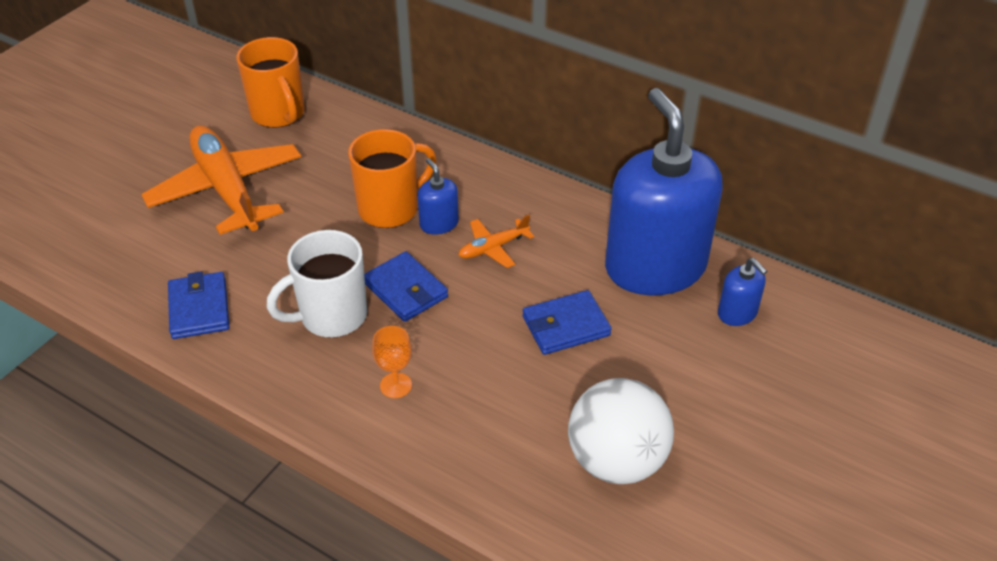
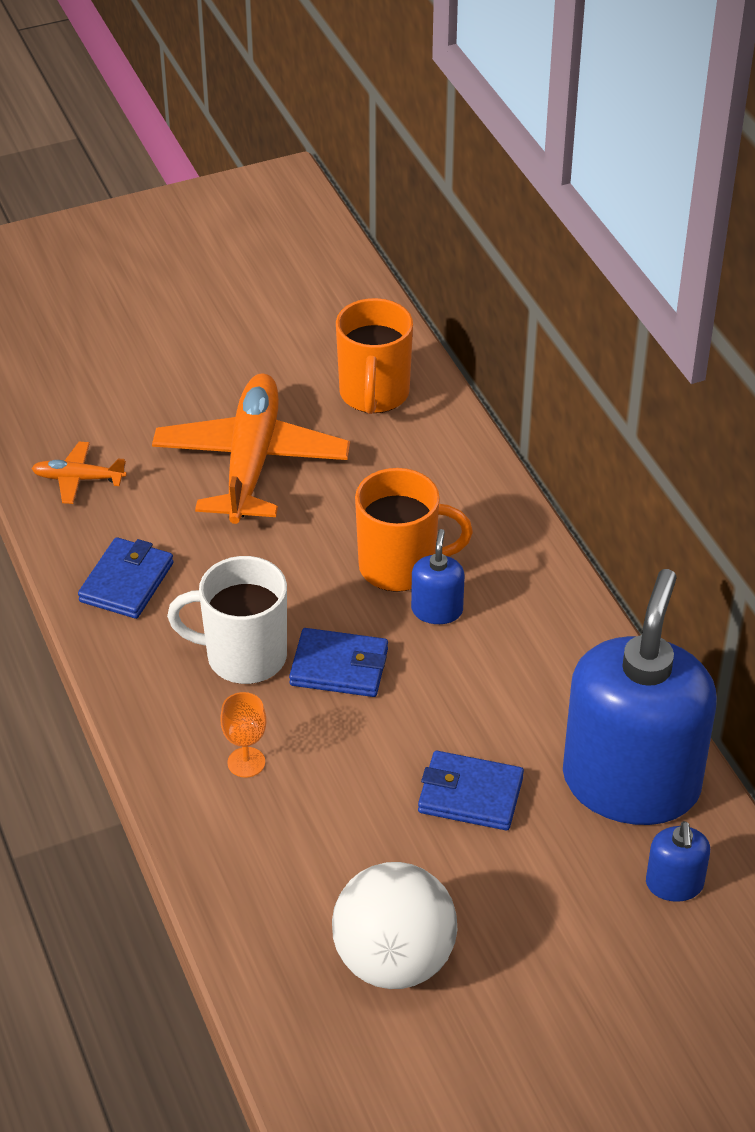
camera: 35 degrees right, 0 degrees up
(405, 290) = (339, 667): blue wallet -> blue wallet turned 75 degrees counterclockwise
(493, 248) = (470, 668): orange plane -> orange plane (78, 479)

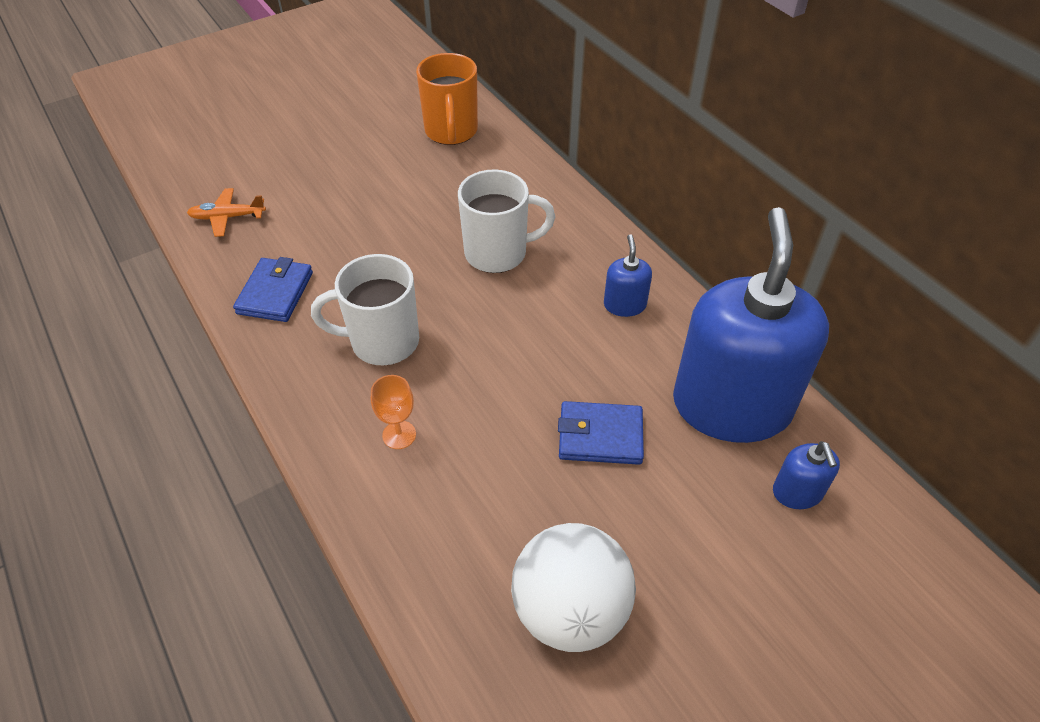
camera: 10 degrees left, 5 degrees up
(251, 461) = (365, 189): orange plane -> none
(339, 667) = (465, 340): blue wallet -> none
(400, 566) = (498, 253): orange mug -> white mug
(437, 610) = (535, 283): blue soap dispenser -> blue soap dispenser (624, 305)

